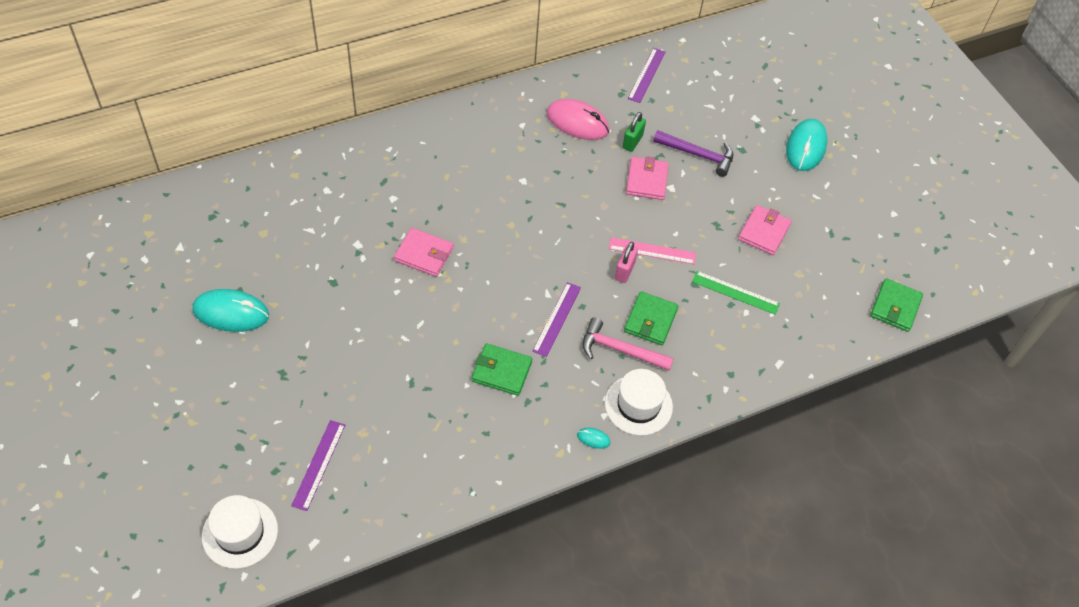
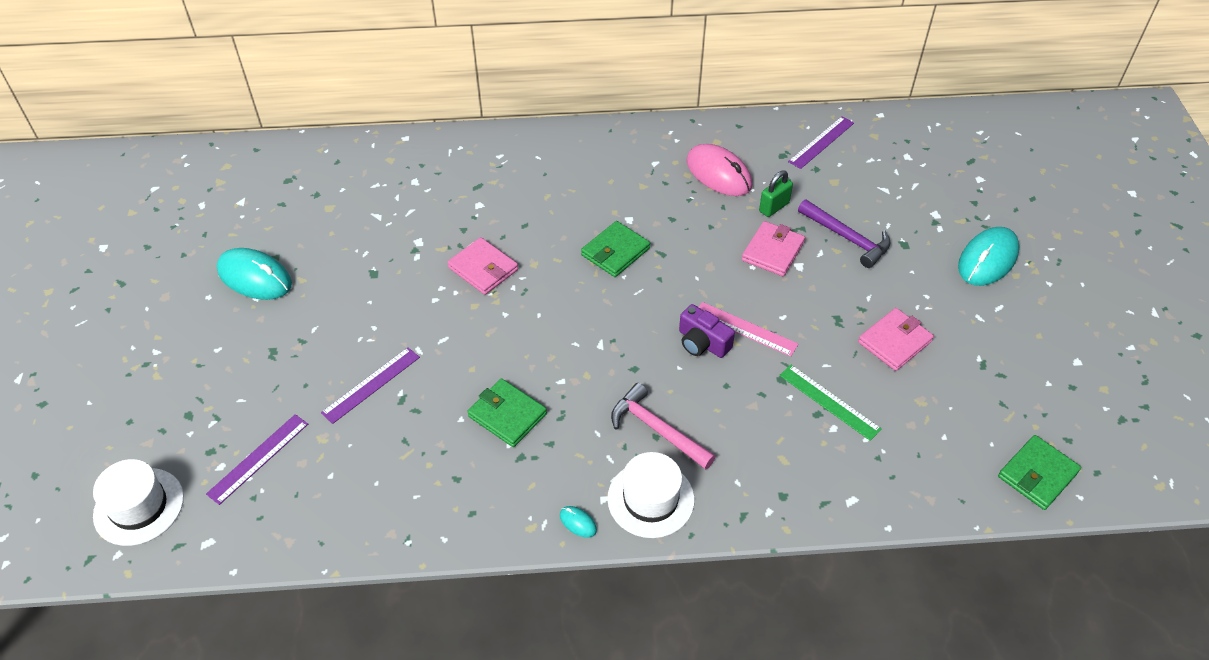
camera: 25 degrees right, 5 degrees down
(557, 319) = (598, 375): purple ruler -> purple ruler (371, 385)
(624, 271) = (702, 342): pink padlock -> purple camera
(650, 320) = (709, 406): green wallet -> green wallet (615, 252)

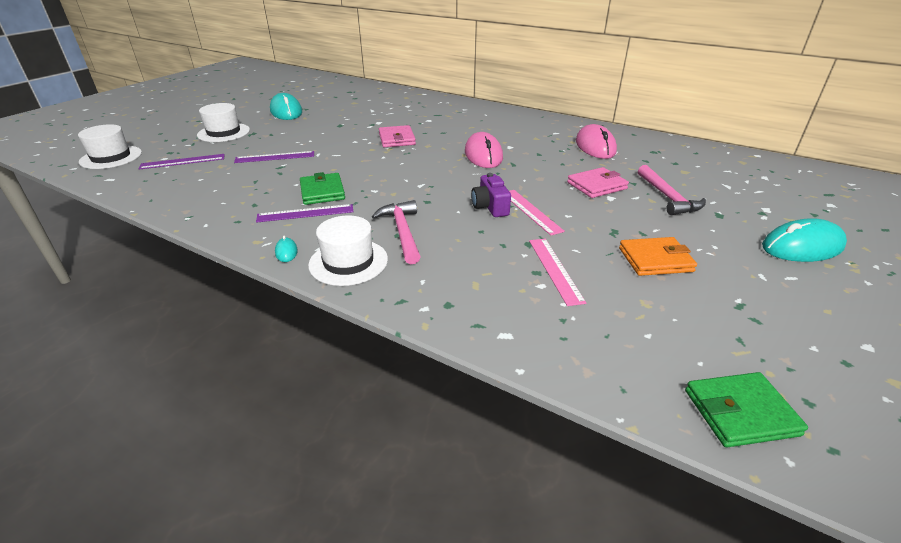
camera: 35 degrees right, 15 degrees down
(228, 371) = (224, 132): none -> white hat
(615, 252) = (483, 155): green wallet -> pink mouse
(774, 207) = (621, 169): green padlock -> none
(821, 142) = (692, 154): purple ruler -> purple ruler (305, 213)
(829, 402) = (555, 269): green ruler -> pink ruler
(847, 238) = (668, 197): purple hammer -> pink hammer
(894, 342) = (655, 260): pink wallet -> orange wallet

